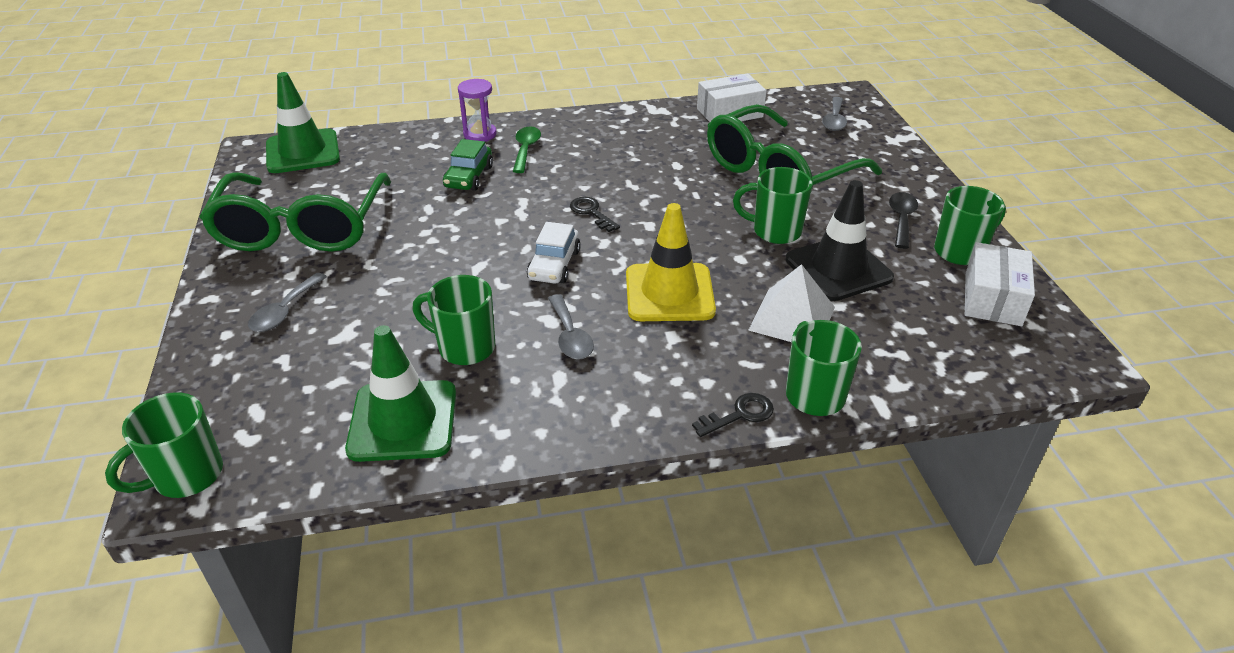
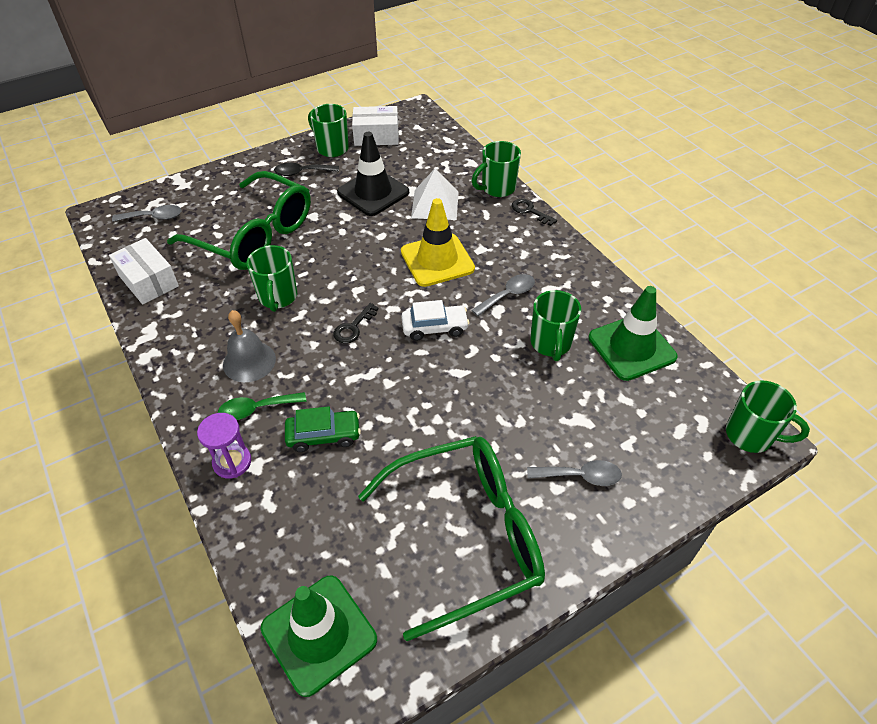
camera: 110 degrees left, 10 degrees up
(586, 152) = (249, 361): none -> grey bell
(775, 231) = (340, 225): green mug -> green mug (278, 297)

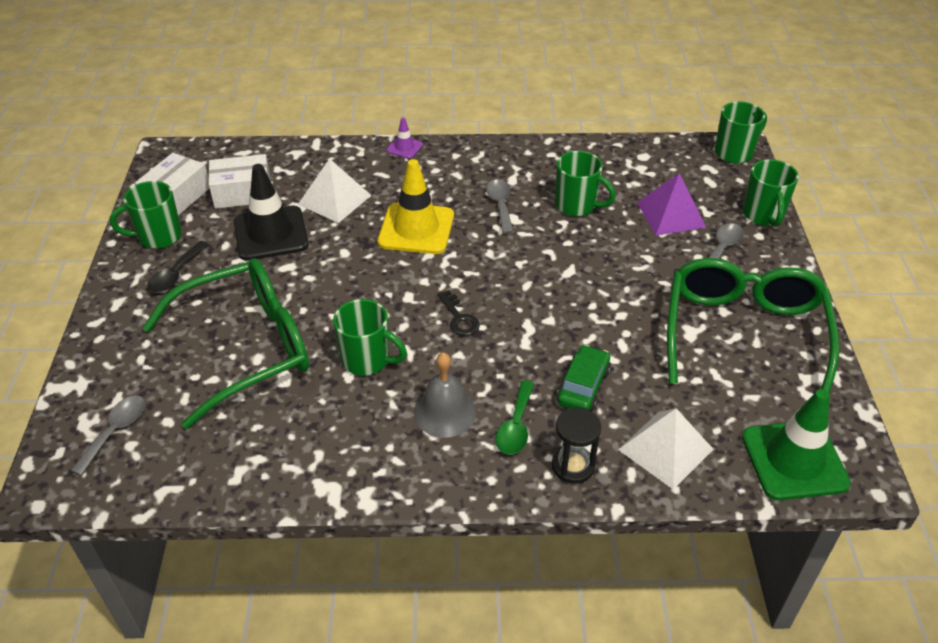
camera: 60 degrees left, 5 degrees down
(148, 281) = (236, 467): white box -> white box (243, 193)
(232, 462) = (573, 466): purple hourglass -> black hourglass
(282, 521) = (665, 449): none -> white pyramid
(434, 327) = (503, 264): white car -> none
(497, 188) = (353, 153): green mug -> green mug (763, 215)
(530, 211) = (404, 148): black key -> purple traffic cone
(598, 416) = (670, 214): none -> purple pyramid
(631, 347) = (613, 166): green traffic cone -> none

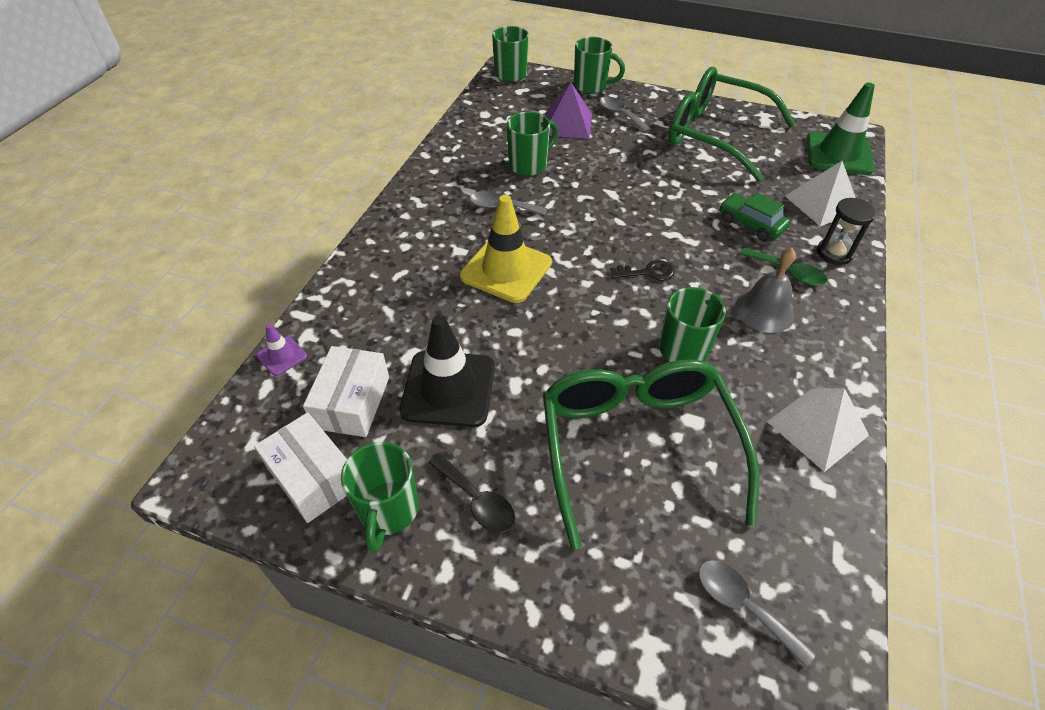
camera: 70 degrees left, 5 degrees up
(334, 199) = (420, 320): white pyramid -> white pyramid (817, 428)
(404, 148) = (366, 247): purple traffic cone -> purple traffic cone (282, 356)

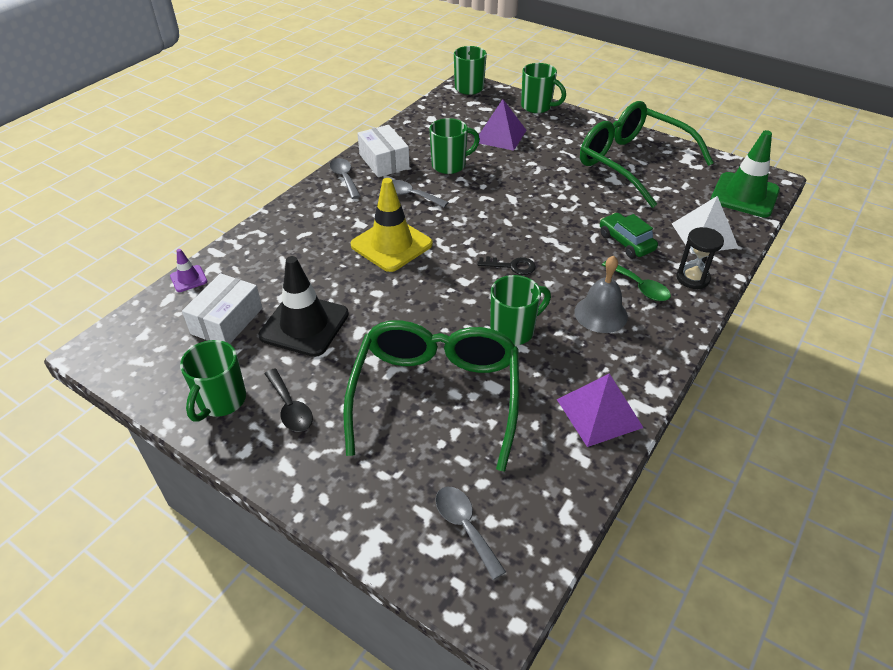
camera: 15 degrees right, 5 degrees down
(313, 477) = (176, 367): white box -> white box (384, 161)
(620, 115) = (552, 134): grey spoon -> grey spoon (344, 178)
(817, 428) = (599, 413): white pyramid -> purple pyramid

